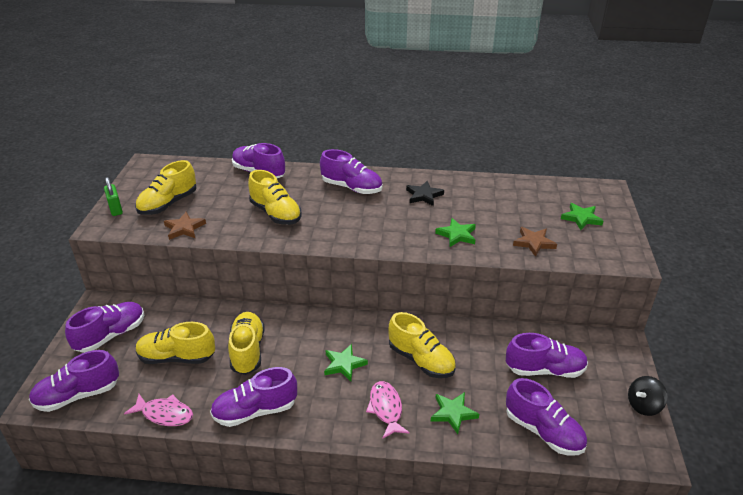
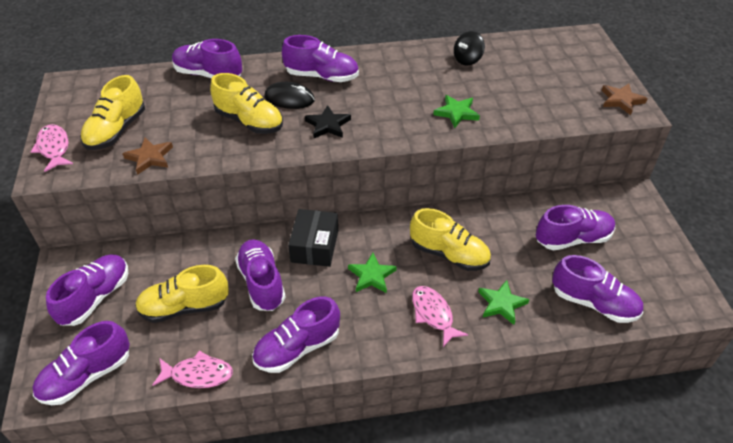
camera: 15 degrees left, 10 degrees up
(116, 209) = (54, 148): green padlock -> pink fish
(247, 351) = (262, 282): yellow shoe -> purple shoe
(304, 330) = (314, 246): none -> black box
(316, 201) = (289, 98): none -> black mouse
(424, 195) = (403, 73): black star -> black star (328, 125)
(533, 243) = (537, 108): brown star -> brown star (621, 100)
(581, 218) = (573, 73): green star -> none
(643, 405) = (675, 256): black spinning top -> black spinning top (467, 60)

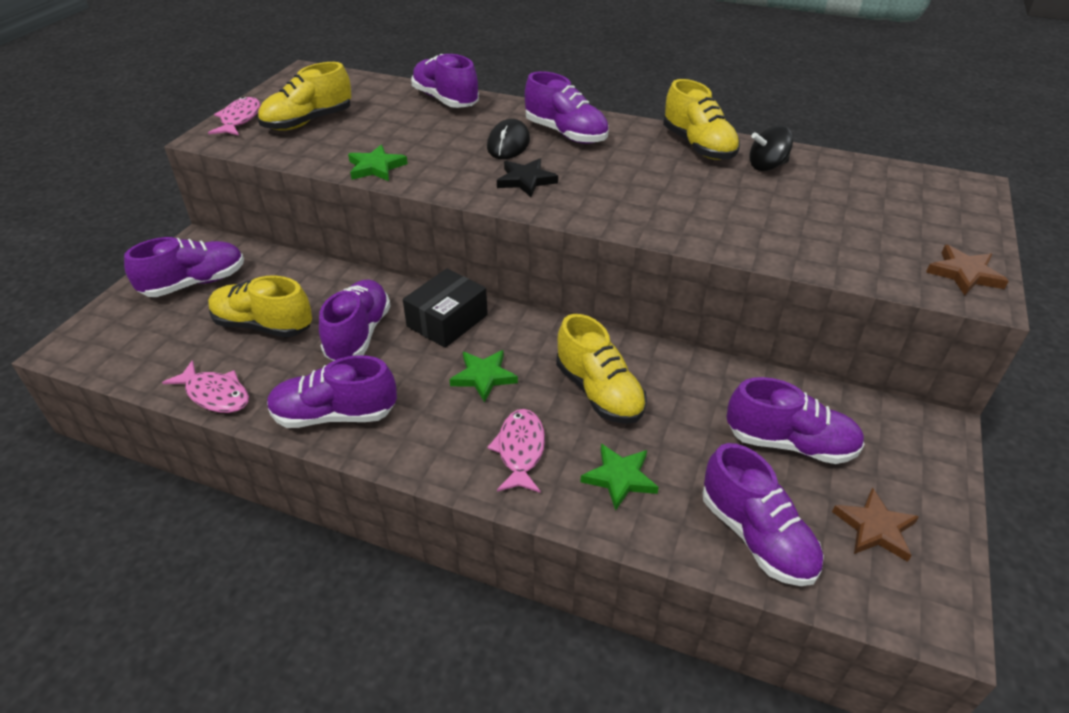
camera: 30 degrees right, 5 degrees down
(86, 376) = (120, 349): purple shoe -> none
(150, 157) = (314, 153): brown star -> brown star (875, 528)
(249, 121) = (444, 152): yellow shoe -> yellow shoe (698, 146)
(289, 98) = (508, 144): black mouse -> black mouse turned 60 degrees clockwise
(456, 113) = (698, 215): green star -> green star (376, 167)

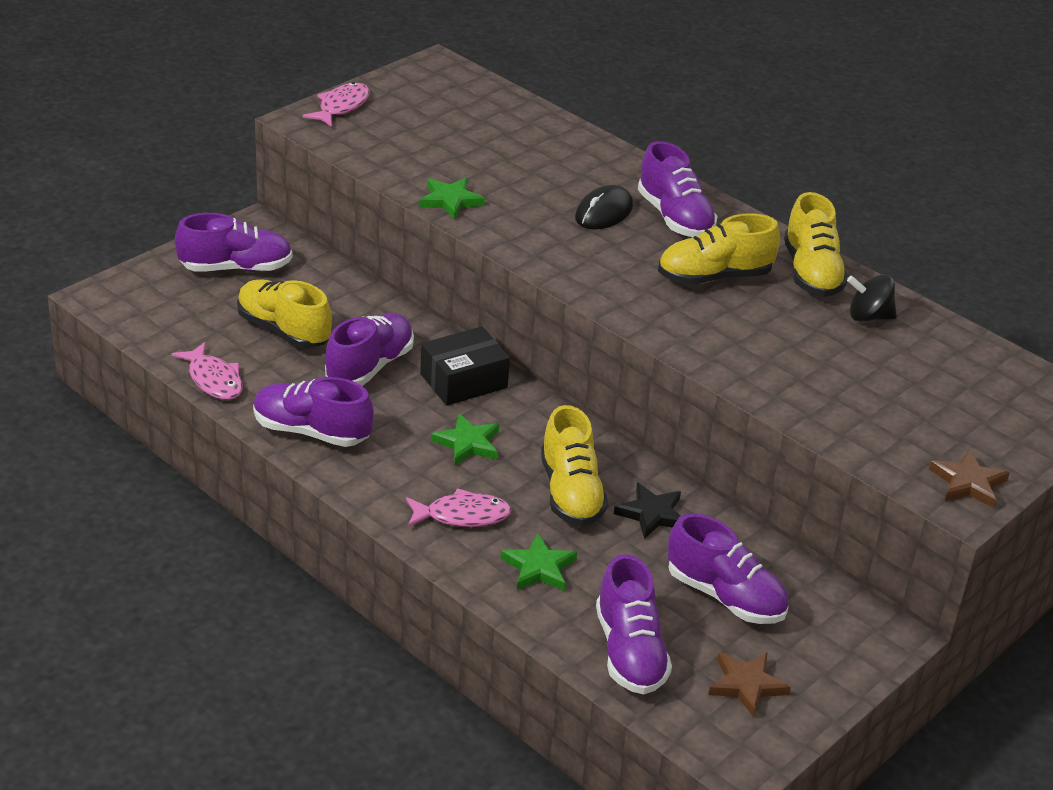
camera: 20 degrees right, 5 degrees down
(308, 122) = (409, 129): yellow shoe -> yellow shoe (714, 277)
(445, 100) = (570, 140): purple shoe -> none
(520, 450) = (462, 515): pink fish -> pink fish turned 60 degrees clockwise
(526, 180) = (593, 258): black star -> black star (651, 514)

